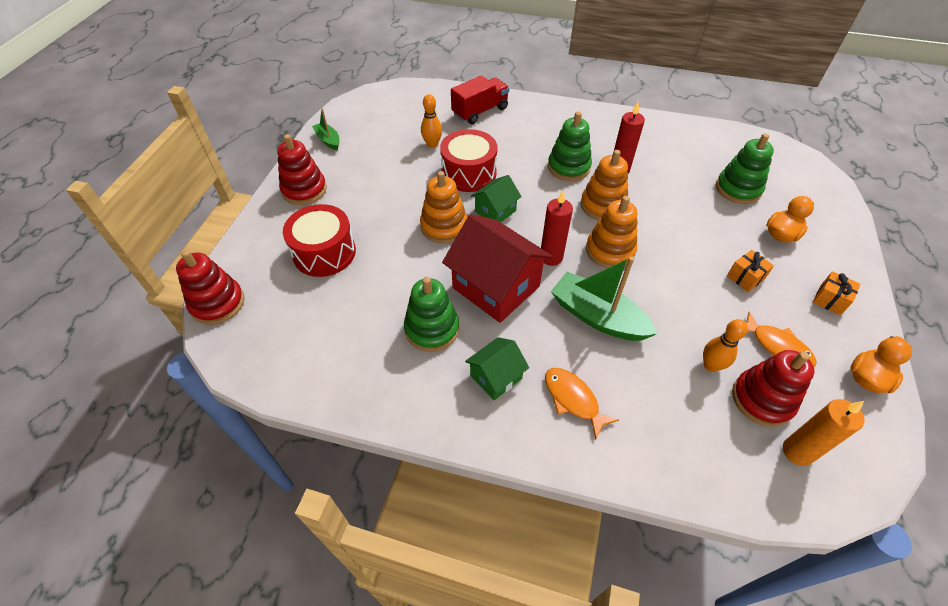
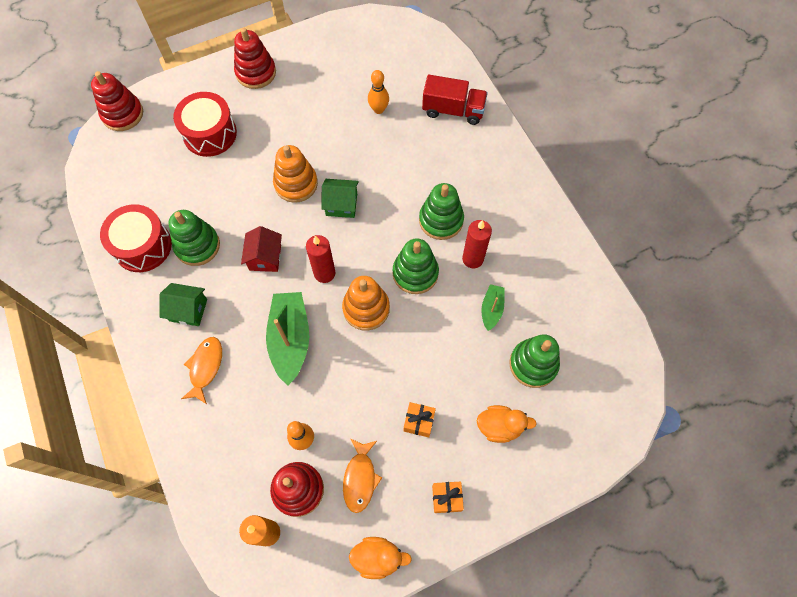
camera: 50 degrees right, 15 degrees up
(328, 140) = (319, 42): green boat -> green boat (491, 309)
(469, 173) = (368, 157): red drum -> red drum (142, 246)
(496, 287) = (265, 257): red house -> red house, size x0.53
(603, 205) = (415, 273): orange stacking toy -> green stacking toy

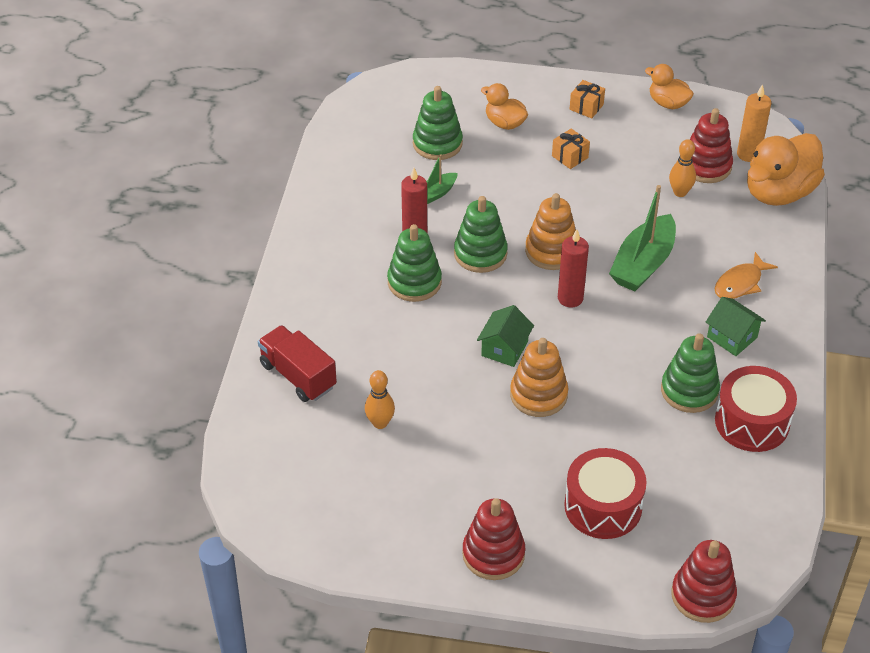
camera: 145 degrees left, 20 degrees down
(218, 498) = (779, 192): none -> orange duck
(265, 257) = (622, 342): red house -> none
(341, 204) = (504, 349): green house -> green house turned 75 degrees clockwise
(360, 478) = (648, 148): orange fish -> none

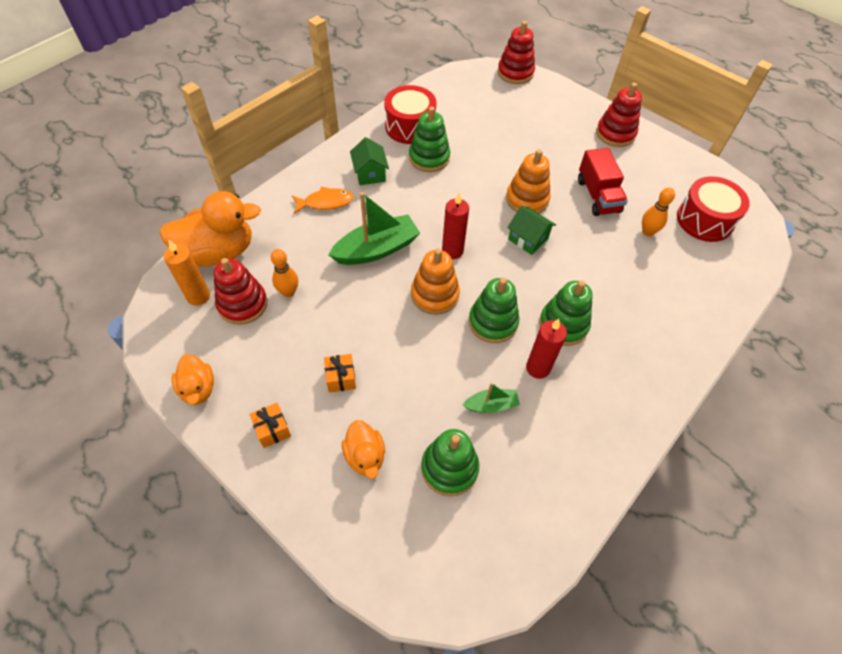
camera: 150 degrees left, 10 degrees up
(298, 376) = (695, 293): red truck -> red truck (598, 196)
(504, 349) = (528, 239): green house -> green house turned 75 degrees clockwise
(603, 506) = (535, 127): red drum -> red drum (704, 220)

